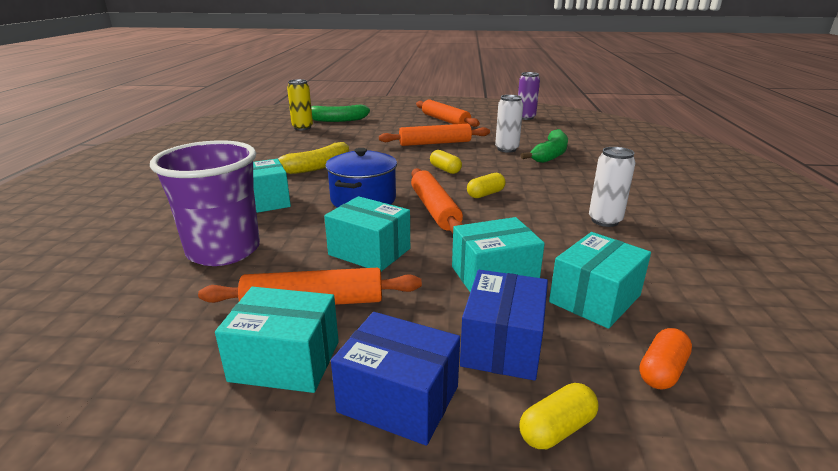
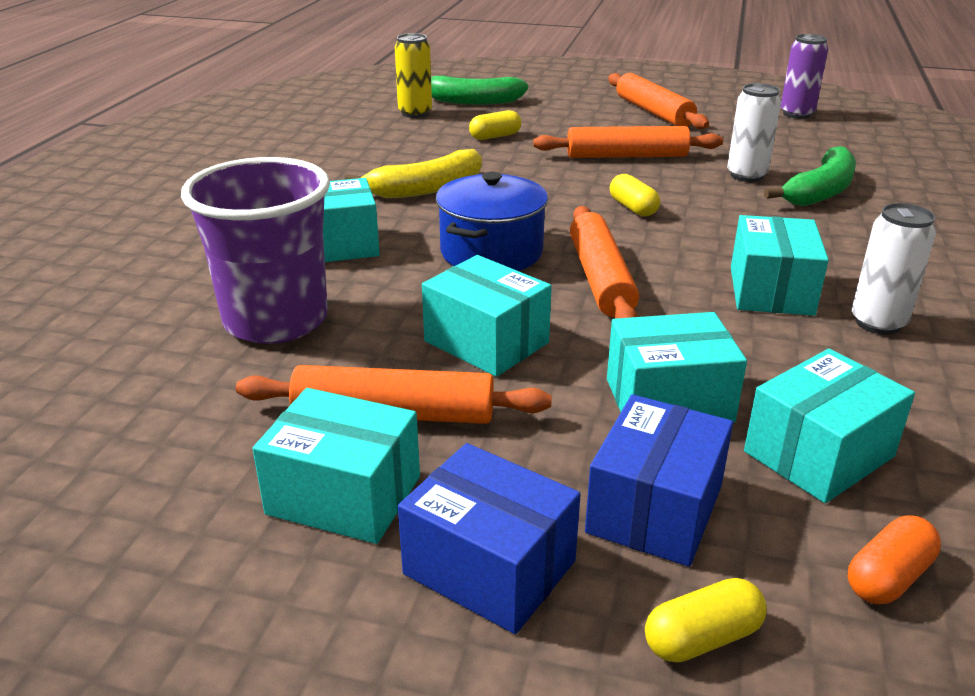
camera: 10 degrees right, 5 degrees up
(485, 194) = (689, 258): yellow capsule -> yellow capsule (495, 136)
(538, 208) = (771, 291): none -> turquoise box

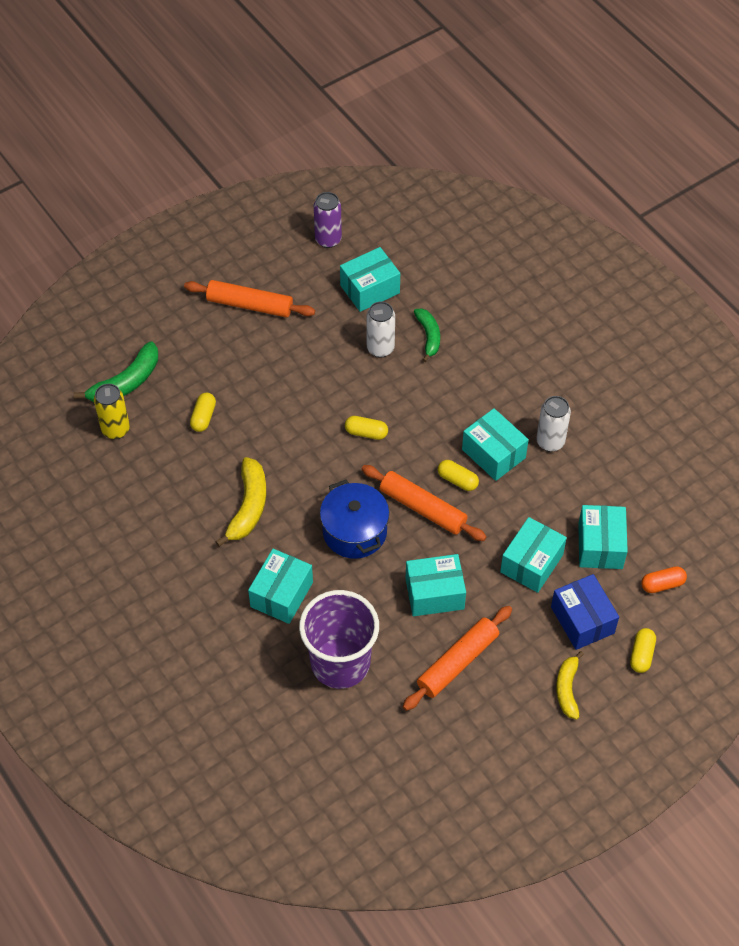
camera: 50 degrees left, 25 degrees up
(344, 495) = (494, 709): turquoise box -> turquoise box (370, 289)
(489, 567) = (567, 689): blue box -> yellow banana
(626, 156) = (300, 378): orange rolling pin -> none
(684, 284) = (457, 480): none -> yellow capsule
(820, 191) = (428, 336): green banana -> green banana, size x0.66
(888, 577) = (662, 584): orange capsule -> orange capsule turned 75 degrees clockwise

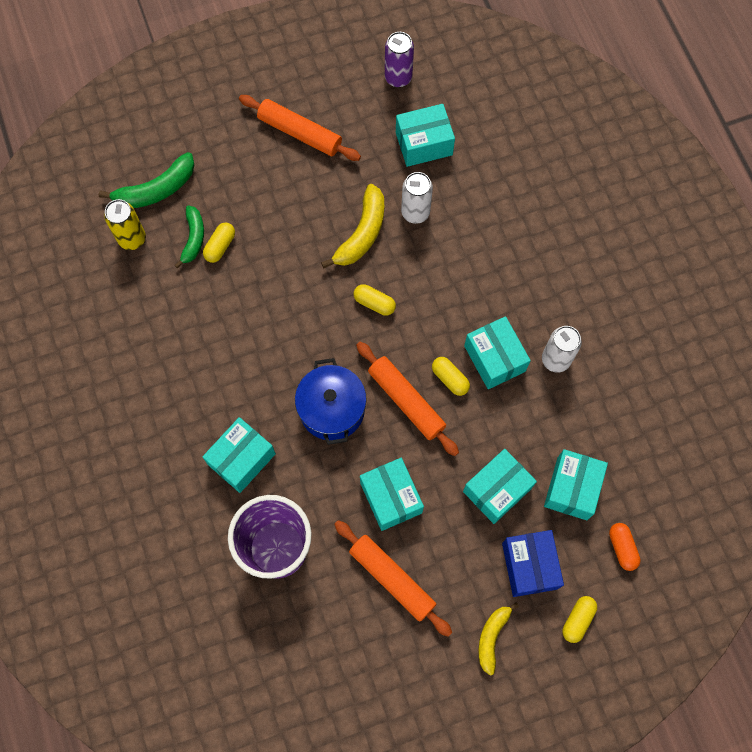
camera: 15 degrees right, 15 degrees up
(248, 507) = (236, 355): yellow banana -> yellow banana (362, 233)
(428, 336) = (467, 211): green banana -> green banana (193, 238)
(434, 593) = (391, 498): turquoise box -> turquoise box turned 60 degrees clockwise
(457, 662) = (392, 579): orange rolling pin -> orange rolling pin turned 75 degrees clockwise
(662, 584) = (622, 548): orange capsule -> orange capsule turned 75 degrees clockwise

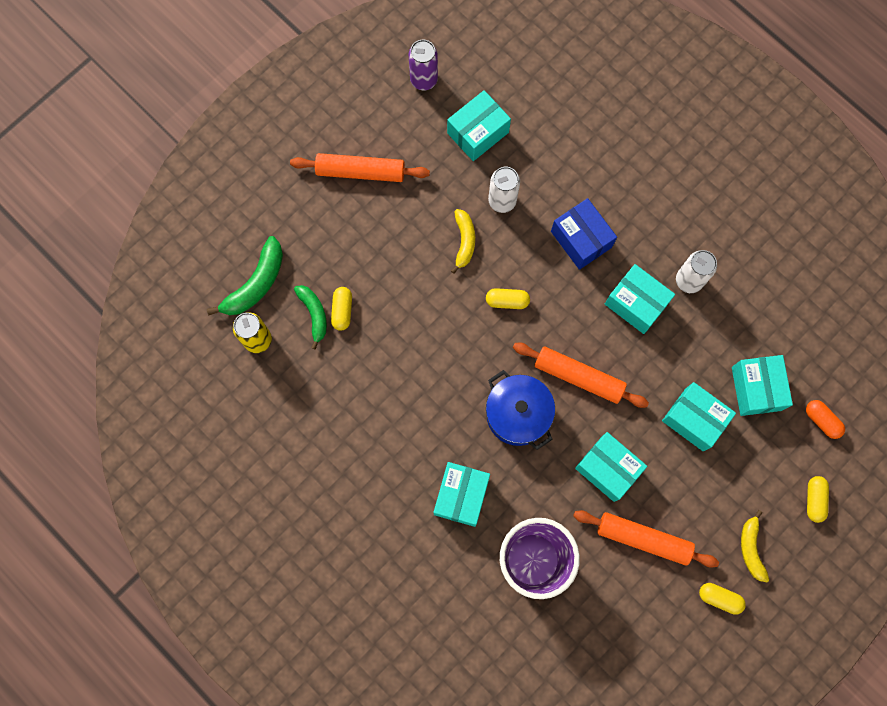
camera: 25 degrees left, 5 degrees up
(362, 233) = (464, 241): yellow banana -> yellow banana, size x0.66
(450, 379) = (606, 339): yellow capsule -> yellow capsule (719, 598)
(497, 490) = (694, 419): turquoise box -> turquoise box turned 75 degrees counterclockwise
(529, 566) = (753, 472): blue box -> blue box (581, 239)

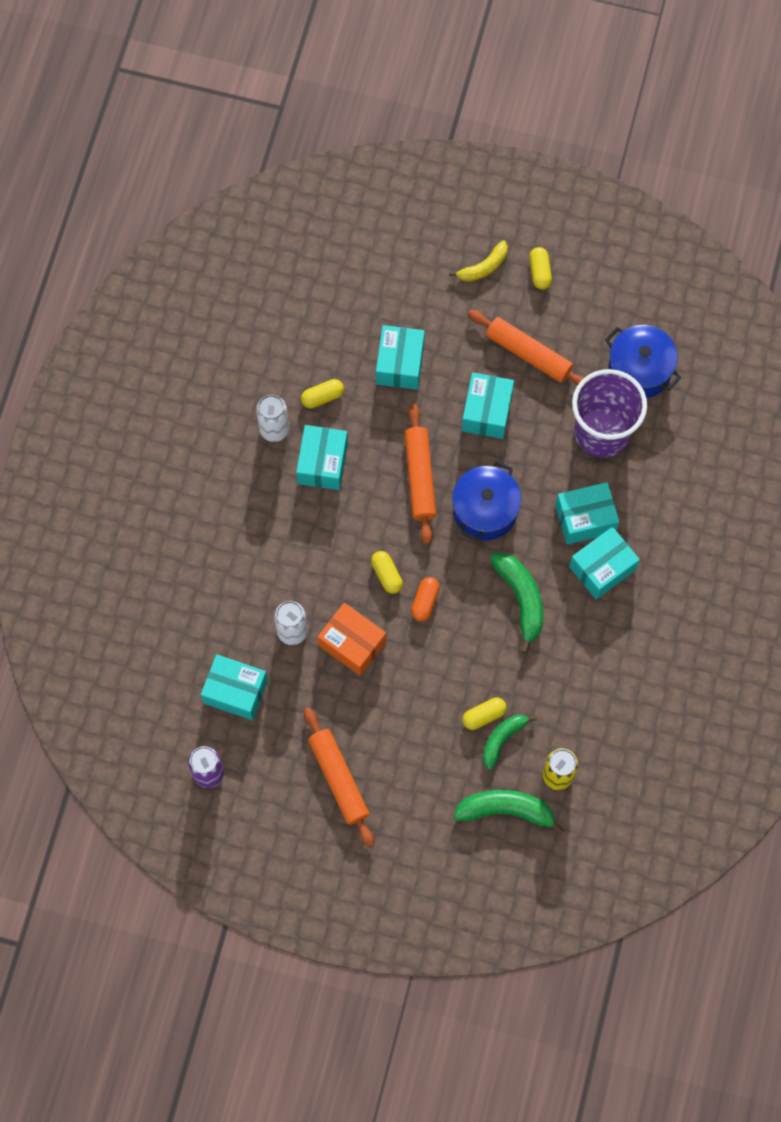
camera: 120 degrees left, 5 degrees down
(422, 398) = (521, 599): none -> green banana
(464, 241) = (352, 644): yellow banana -> orange box
(573, 631) = (639, 370): none -> blue pot
(581, 239) = (289, 541): blue box -> none
(643, 539) = (528, 354): orange rolling pin -> orange rolling pin turned 45 degrees counterclockwise
(756, 388) = (341, 327): turquoise box -> turquoise box (602, 568)
(814, 500) = (411, 238): yellow capsule -> yellow capsule (322, 397)
(822, 420) = (338, 263): orange capsule -> orange capsule (425, 601)

